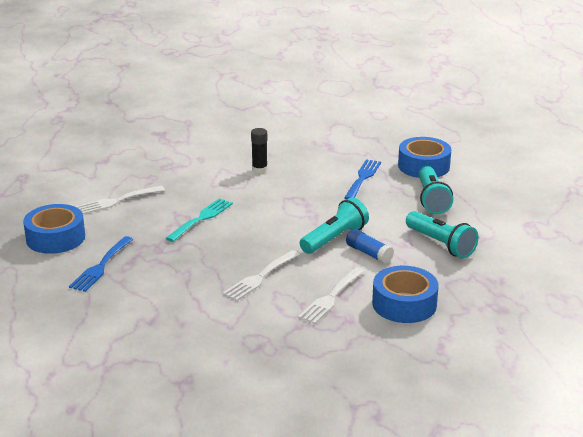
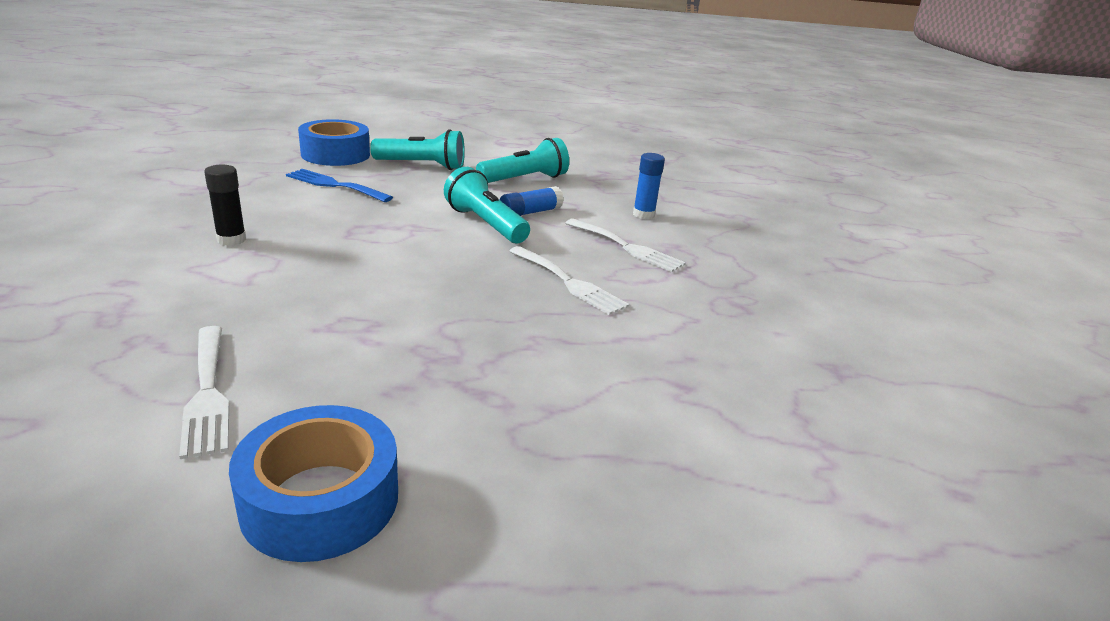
camera: 85 degrees left, 0 degrees up
(101, 266) = (486, 432): blue fork -> none
(201, 218) = (363, 306): turquoise fork -> none
(404, 304) = (643, 215): blue tape -> blue glue stick

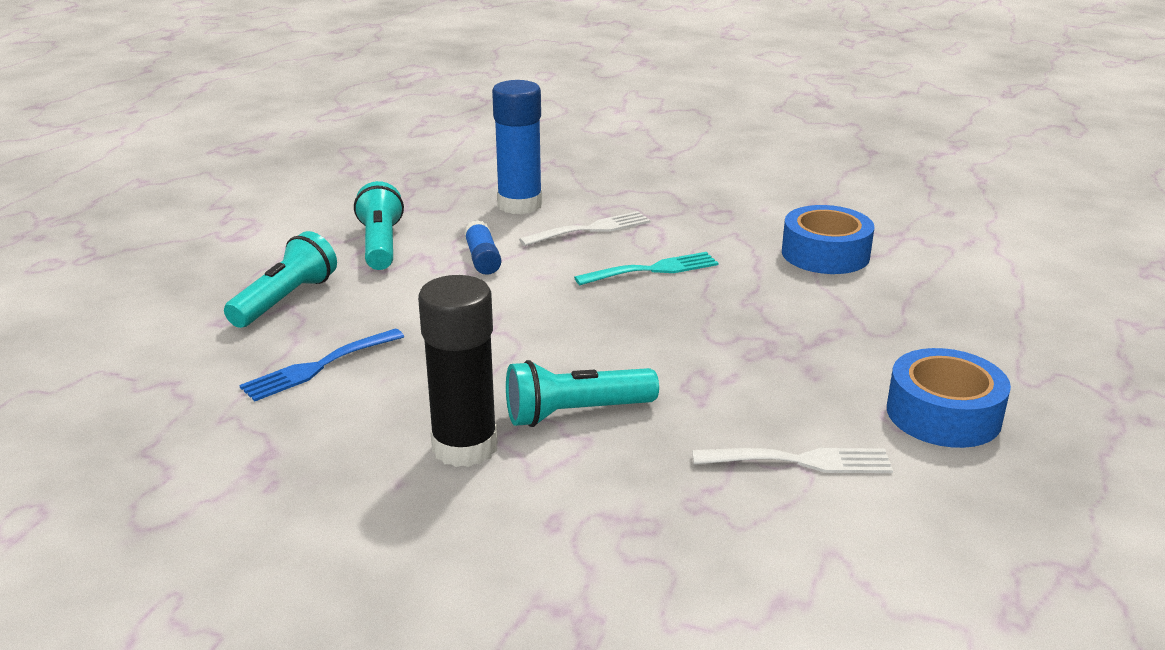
camera: 65 degrees left, 0 degrees up
(231, 240) = (464, 447): black glue stick -> black glue stick, size x1.86
(335, 154) = (188, 357): blue tape -> blue tape (825, 254)
(485, 224) = (500, 287): turquoise flashlight -> turquoise flashlight (575, 413)
(569, 282) = (653, 270): white fork -> turquoise fork
(643, 215) = (520, 205): blue glue stick -> blue glue stick, size x1.86

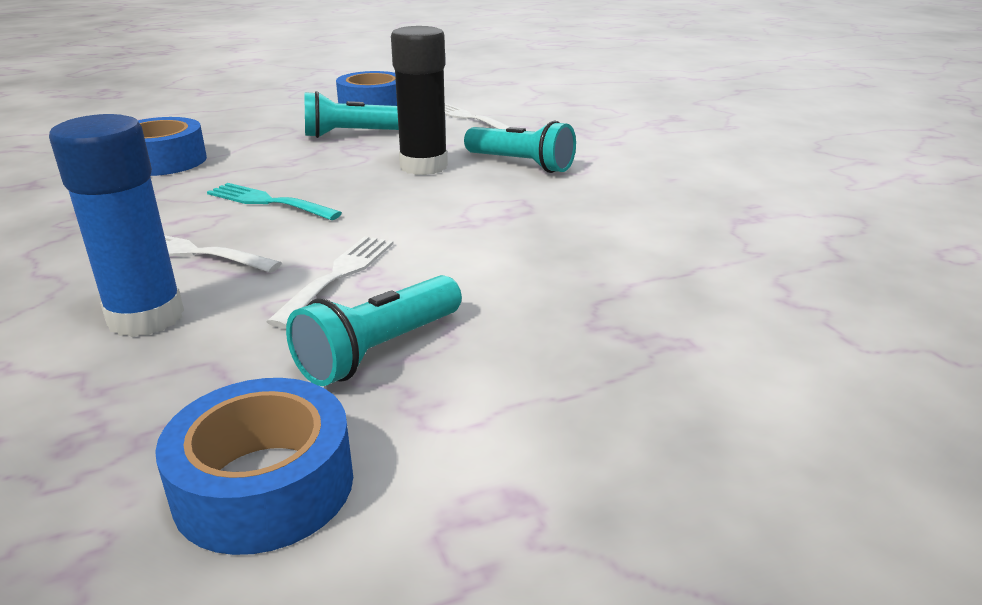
camera: 130 degrees left, 0 degrees up
(285, 300) = (587, 332): turquoise flashlight -> turquoise flashlight (351, 134)
(318, 367) = (639, 254): blue fork -> none
(337, 201) = (264, 485): none -> blue tape
(464, 447) = (610, 176): black glue stick -> black glue stick (423, 166)
(482, 259) = (338, 275): blue glue stick -> white fork

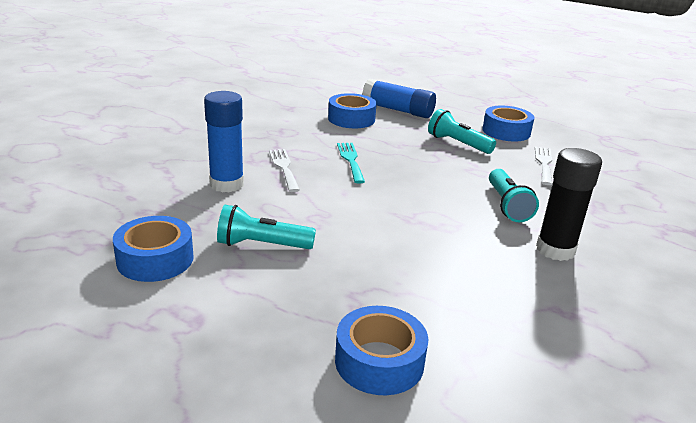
camera: 50 degrees right, 0 degrees up
(205, 130) = (397, 110): none -> blue glue stick
(338, 275) = (309, 208): white fork -> none
(423, 166) = (453, 179): black glue stick -> black glue stick (555, 250)
(760, 362) = (379, 361): none -> blue tape

